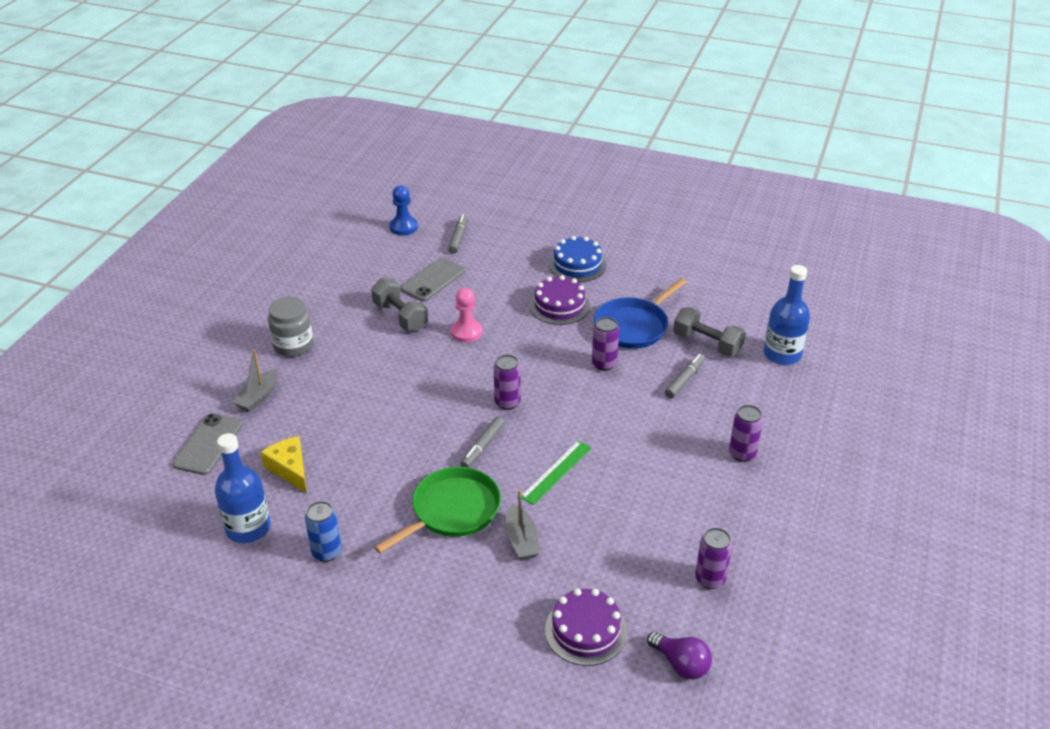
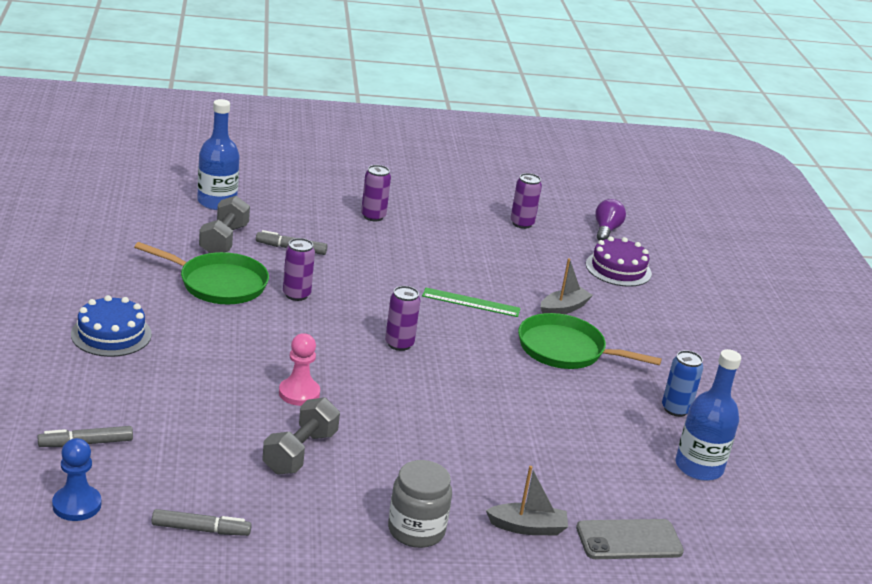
camera: 120 degrees left, 10 degrees down
(289, 469) = (607, 464): yellow cheese -> none
(433, 280) = (204, 443): grey phone -> none
(483, 447) = (473, 347): grey marker -> grey marker (200, 529)
(559, 305) = (207, 335): purple cake -> none
(633, 326) = (219, 284): blue pan -> green pan

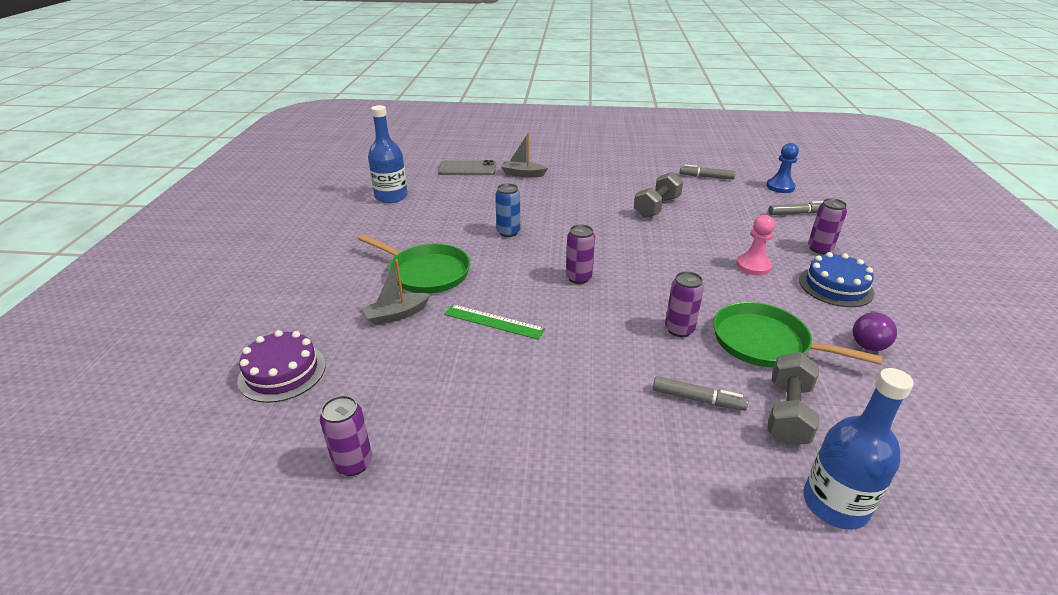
camera: 165 degrees left, 5 degrees up
(299, 393) = (662, 240): pink pawn -> pink pawn (753, 266)
(373, 216) = (585, 474): purple can -> purple can (819, 249)
(416, 530) = (587, 174): grey jar -> none
(606, 230) = (227, 451): purple light bulb -> purple light bulb (868, 341)
(675, 409) = (371, 228): blue can -> blue can (508, 232)

